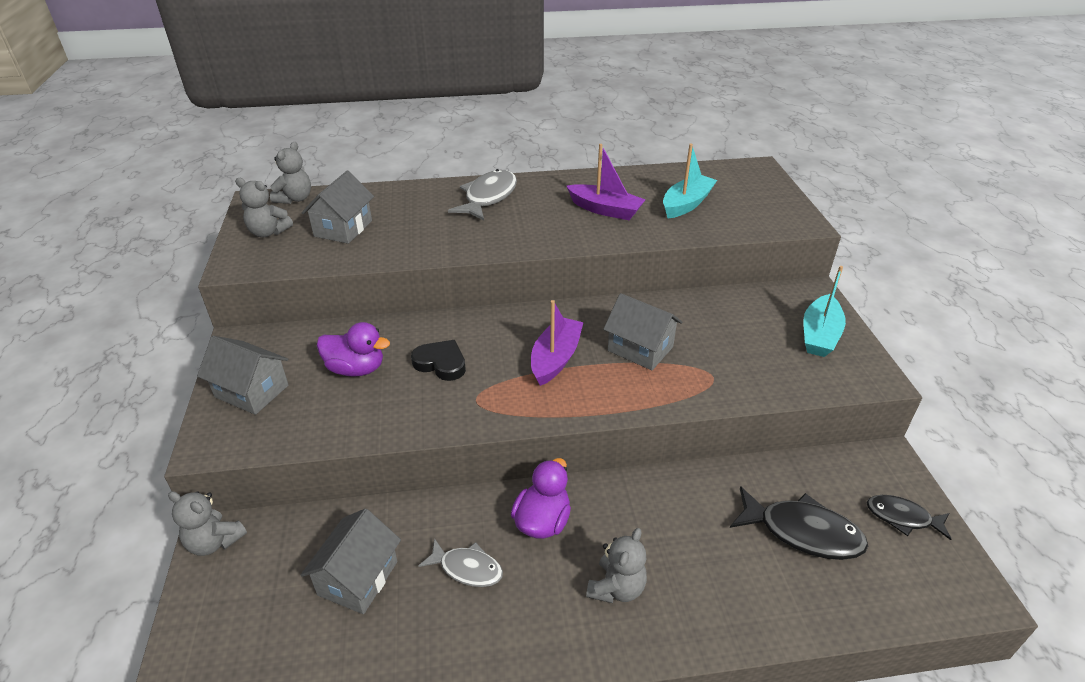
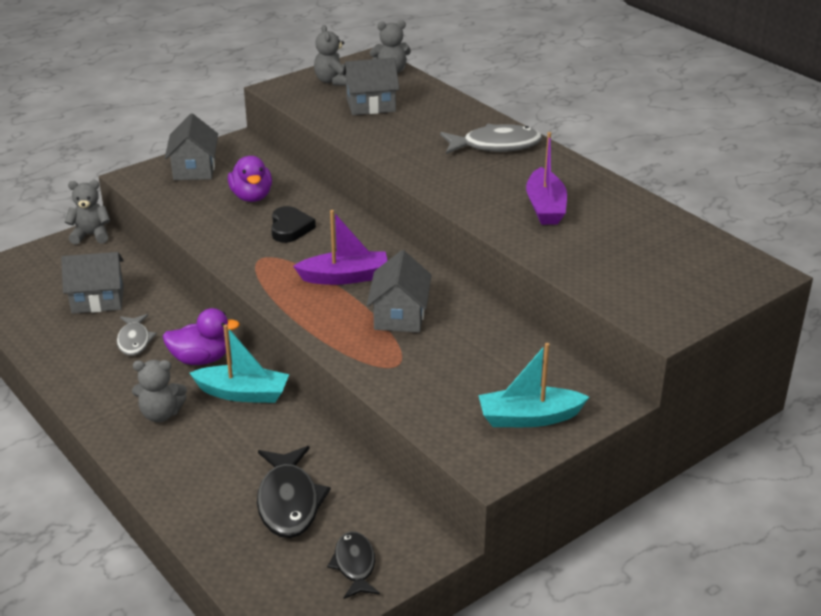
camera: 60 degrees right, 5 degrees down
(214, 541) = (91, 235): grey teddy bear -> grey teddy bear turned 90 degrees clockwise
(686, 204) = (614, 247): turquoise boat -> turquoise boat (243, 393)

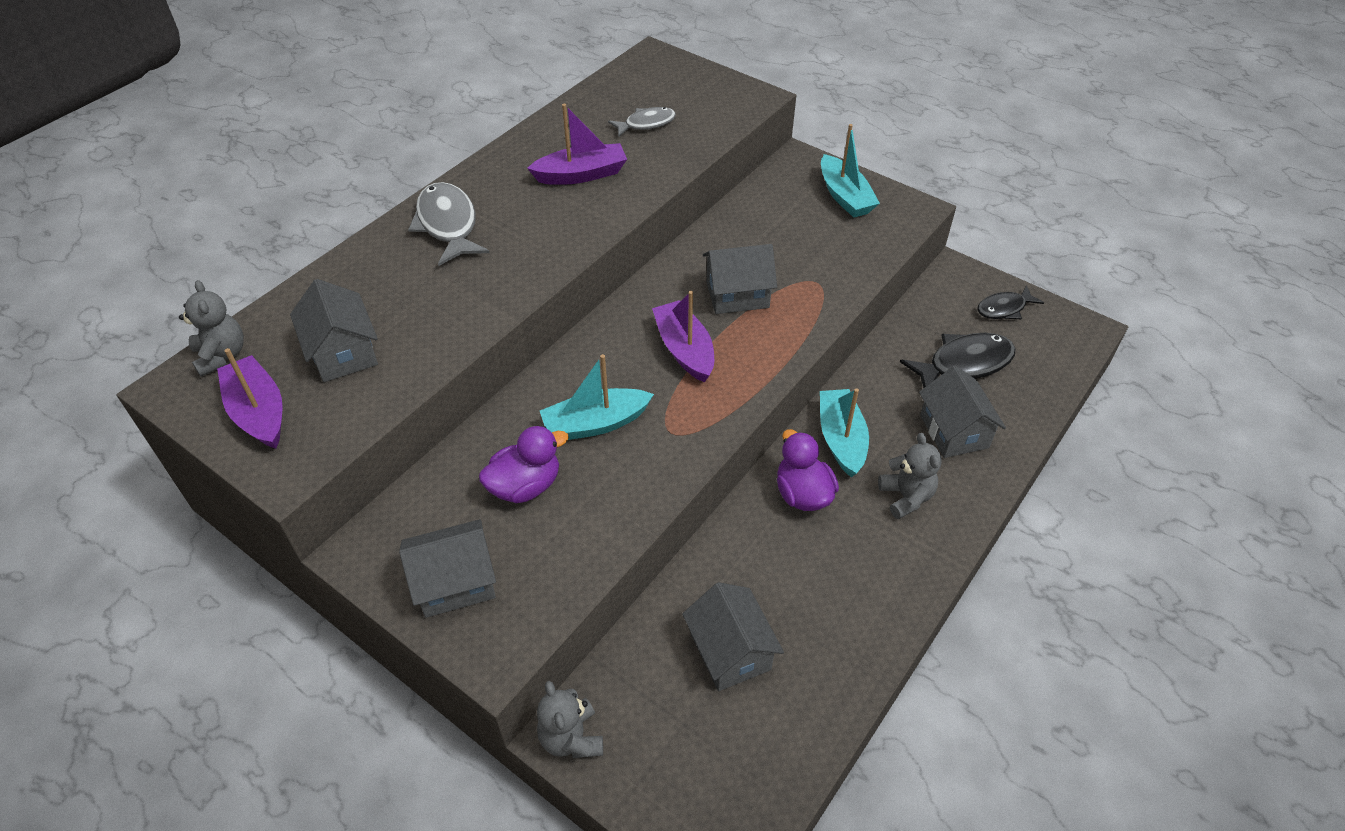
camera: 105 degrees left, 15 degrees up
(134, 341) = (797, 572): grey fish -> grey fish (646, 124)
(210, 466) = (954, 431): none -> grey house
(290, 228) = (595, 424): black heart -> turquoise boat
(333, 81) = (258, 412): grey teddy bear -> purple boat

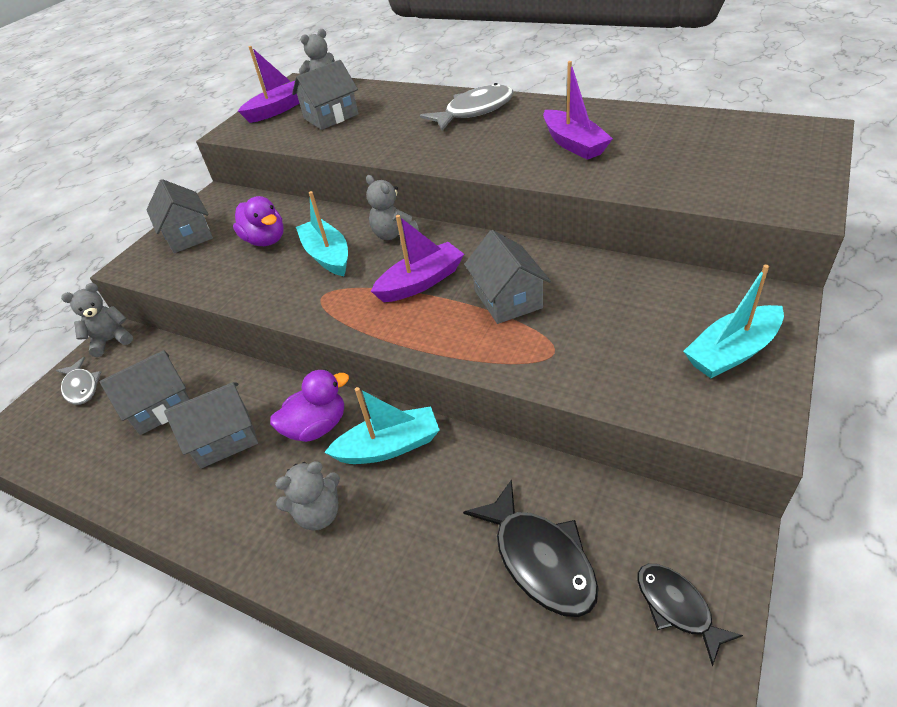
camera: 85 degrees right, 5 degrees down
(585, 361) = (394, 234): none -> grey teddy bear
(646, 124) = (681, 155): grey fish -> grey fish (81, 387)
(954, 431) = (420, 554): grey house -> grey house (224, 438)

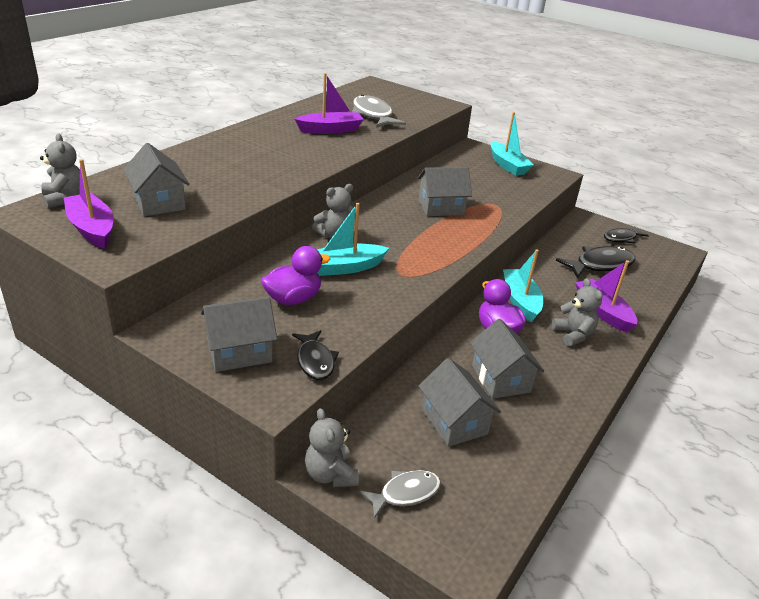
camera: 90 degrees left, 10 degrees down
(173, 274) = (315, 361): none -> black fish
(421, 282) = (406, 233): purple boat -> purple boat (602, 312)
(474, 111) = (237, 146): grey fish -> grey fish (373, 115)

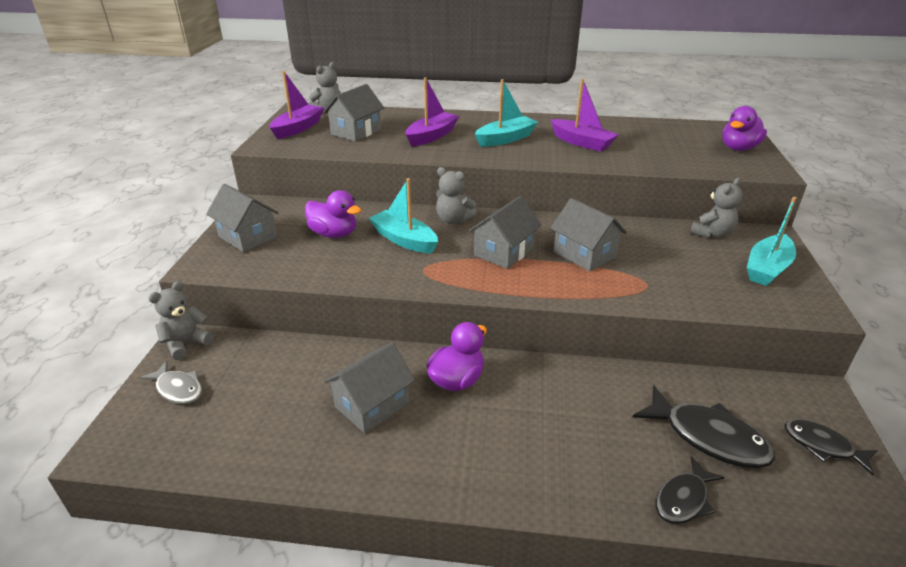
camera: 65 degrees right, 0 degrees up
(315, 361) = (256, 268): black fish -> black fish (683, 499)
(373, 115) = (654, 148): grey fish -> none
(405, 97) = (738, 148): none -> purple duck
(454, 422) = (284, 391): grey house -> grey house (503, 252)
(520, 301) = (532, 383): turquoise boat -> turquoise boat (505, 139)
(573, 335) = (506, 445): grey teddy bear -> grey teddy bear (712, 233)
(602, 312) = (588, 463): purple boat -> purple boat (431, 136)

